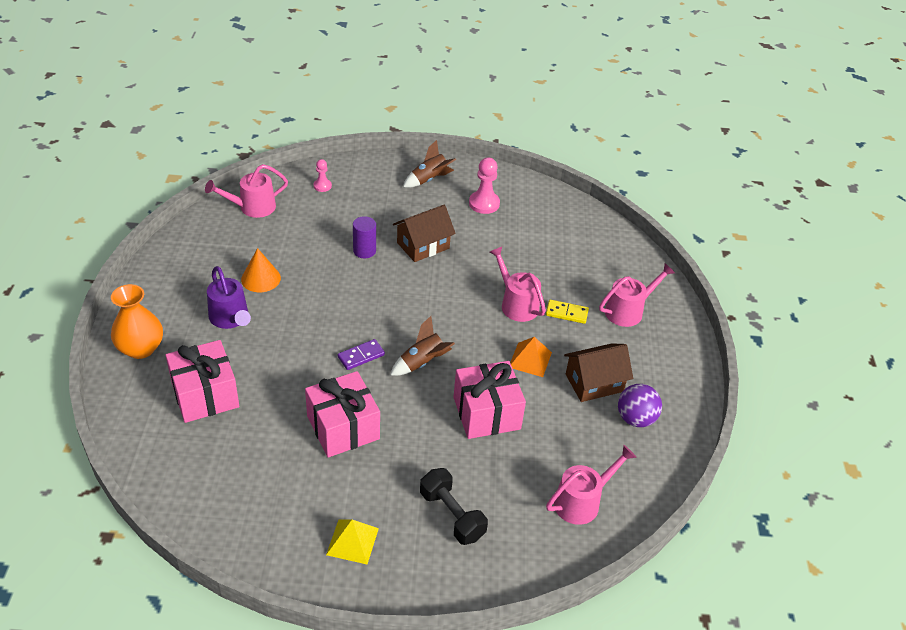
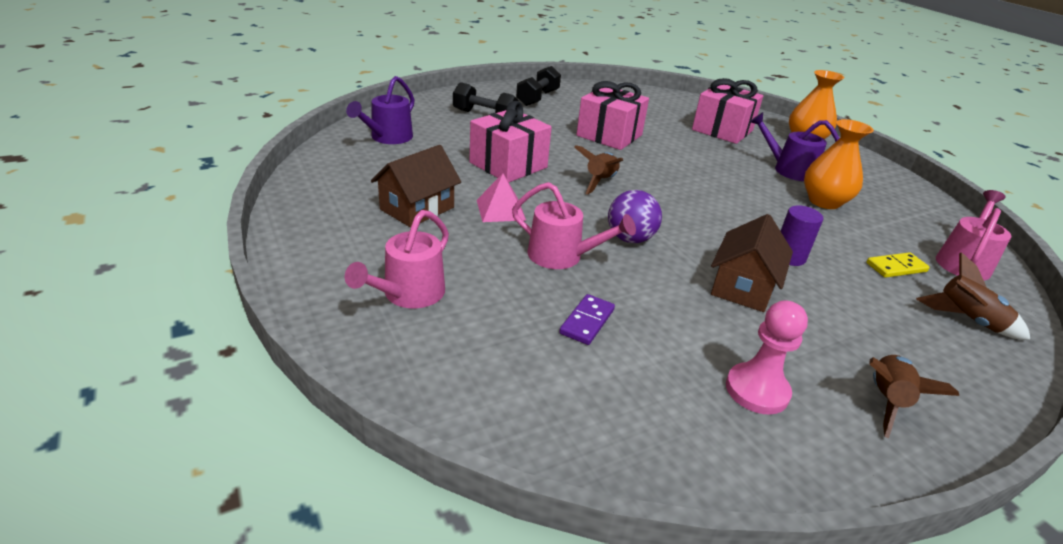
camera: 150 degrees right, 10 degrees down
(261, 278) = (824, 202): orange cone -> orange vase
(322, 186) = (967, 320): pink pawn -> brown rocket
(352, 541) = (537, 98): yellow pyramid -> black dumbbell
(361, 356) = (655, 173): purple domino -> purple domino (587, 321)
(530, 359) = (501, 210): orange pyramid -> pink pyramid
(566, 313) = (492, 265): yellow domino -> yellow domino (896, 267)
(582, 501) = (387, 138): pink watering can -> purple watering can
(635, 419) = (357, 192): purple ball -> purple ball (630, 239)

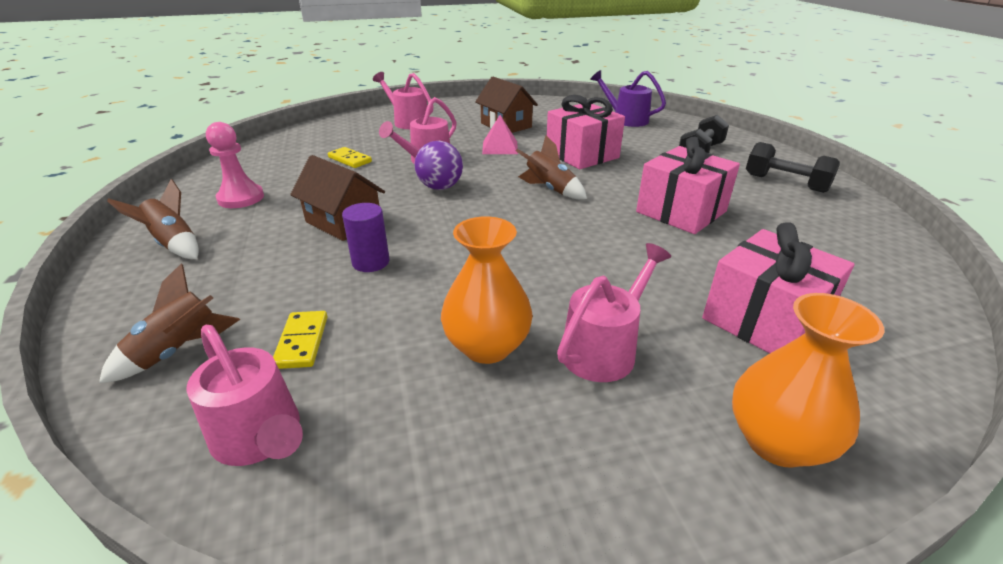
camera: 105 degrees right, 0 degrees up
(587, 321) = (350, 159): purple domino -> yellow domino
(788, 169) = (604, 348): purple watering can -> pink watering can

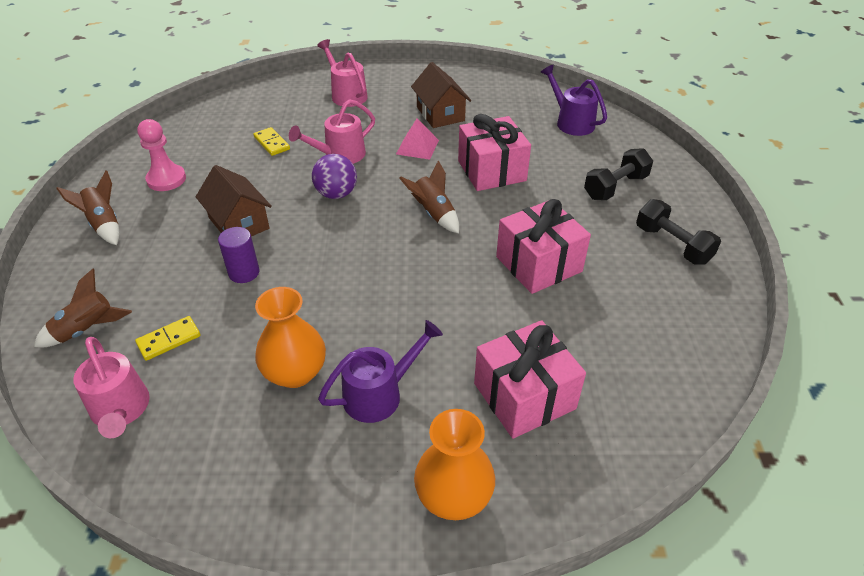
camera: 15 degrees right, 10 degrees up
(302, 342) = (169, 340): yellow domino -> yellow domino turned 45 degrees clockwise
(604, 348) = (380, 393): pink watering can -> purple watering can

